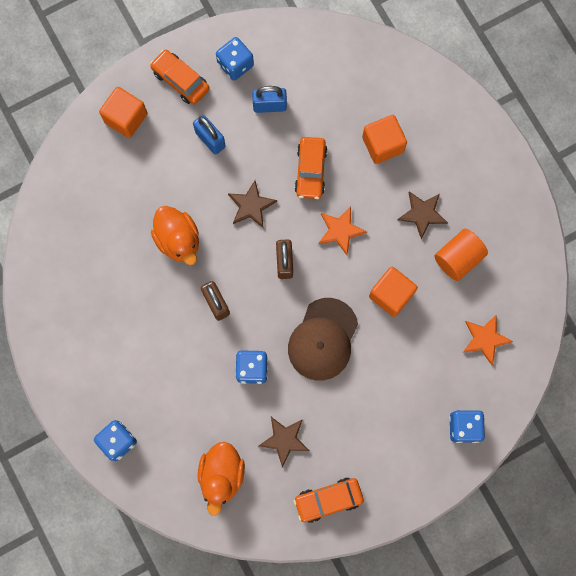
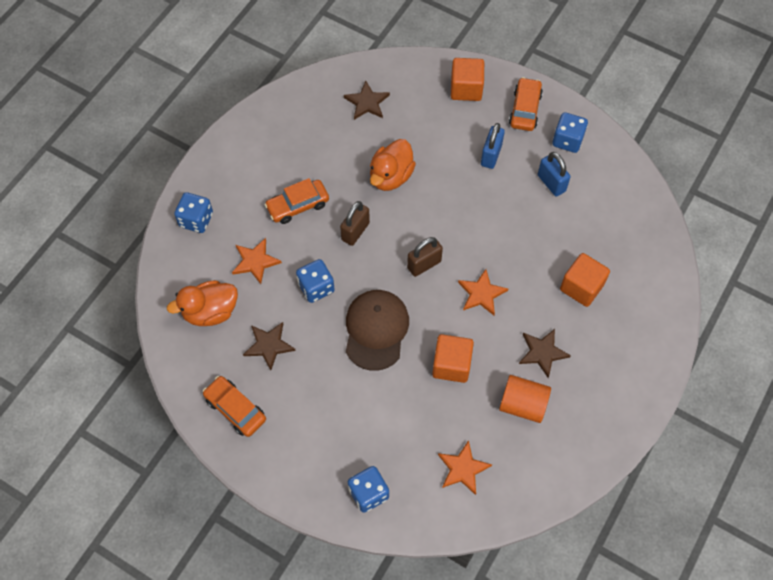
camera: 60 degrees right, 15 degrees down
(194, 409) = (255, 261): none -> orange star
(251, 205) = (456, 214): brown star -> brown star (367, 102)
(310, 170) = (518, 243): orange car -> orange car (298, 205)
(323, 339) = (376, 330): brown cap -> brown cap turned 105 degrees clockwise

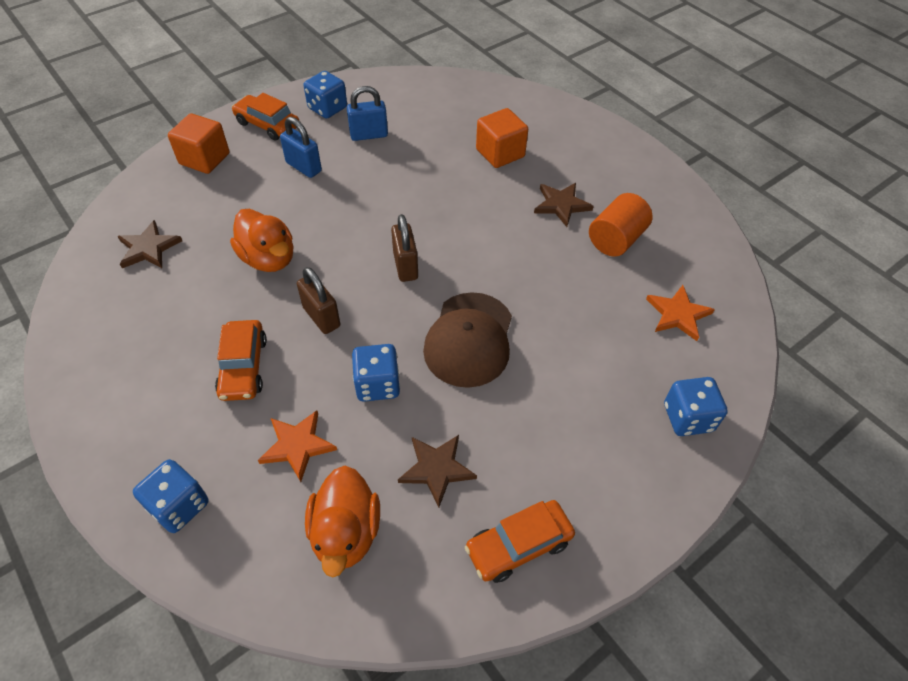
camera: 70 degrees left, 10 degrees down
(376, 330) = (469, 339): brown cap -> brown cap turned 105 degrees counterclockwise
(451, 365) = (545, 283): orange cube -> none
(481, 294) = (469, 229): orange star -> none

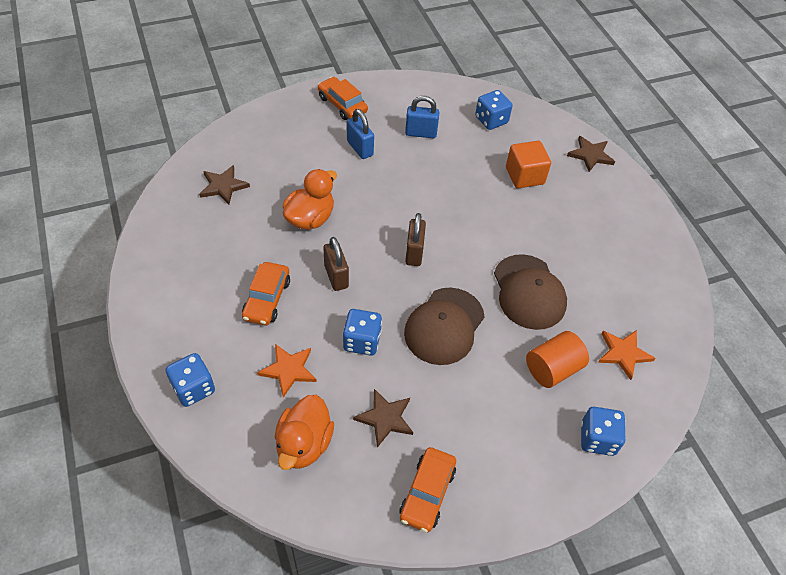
camera: 15 degrees right, 0 degrees up
(204, 159) = (285, 122): orange cube -> none
(269, 258) = (310, 218): orange duck -> orange duck turned 120 degrees counterclockwise
(327, 108) = (394, 101): blue dice -> blue dice (491, 120)
(518, 545) = (427, 493): orange car -> orange car turned 60 degrees counterclockwise
(551, 275) = (529, 292): none -> brown cap
(561, 205) = (560, 234): brown star -> brown star (590, 155)
(616, 239) = (595, 276): orange cylinder -> orange cylinder (552, 369)

